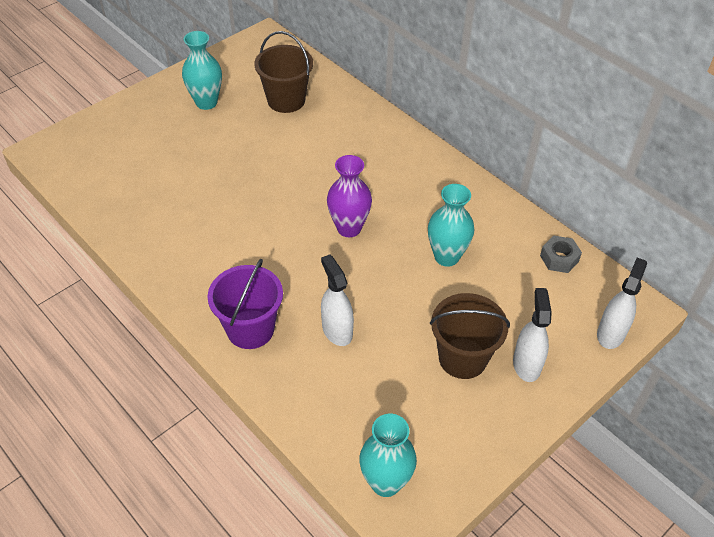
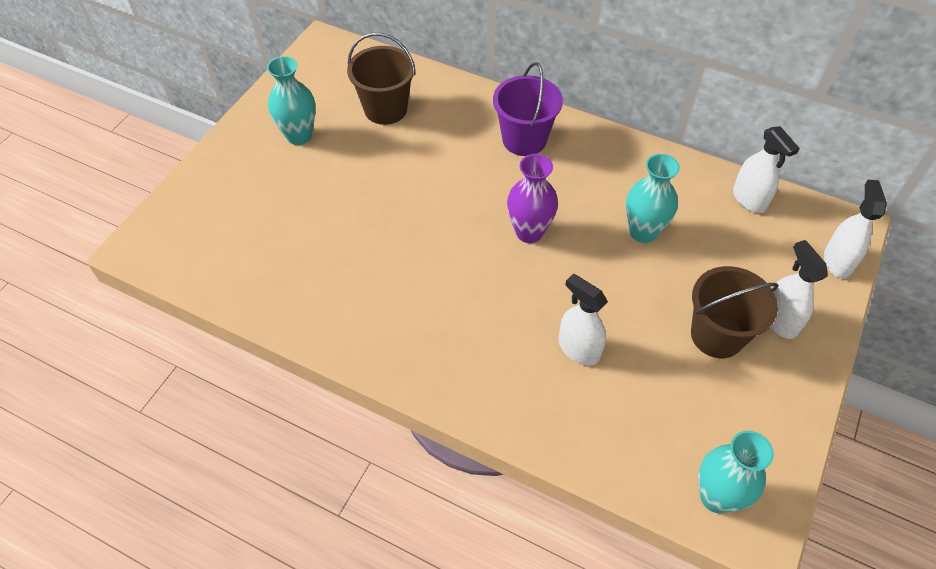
camera: 20 degrees left, 5 degrees up
(250, 329) = (488, 379): purple bucket -> purple bucket (524, 140)
(559, 258) = (749, 199): grey nut -> white spray bottle

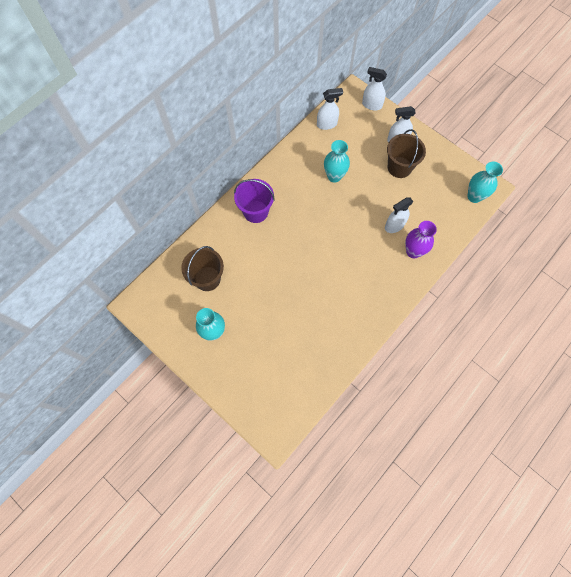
camera: 75 degrees left, 15 degrees up
(529, 232) = (320, 227): purple vase -> purple vase (413, 251)

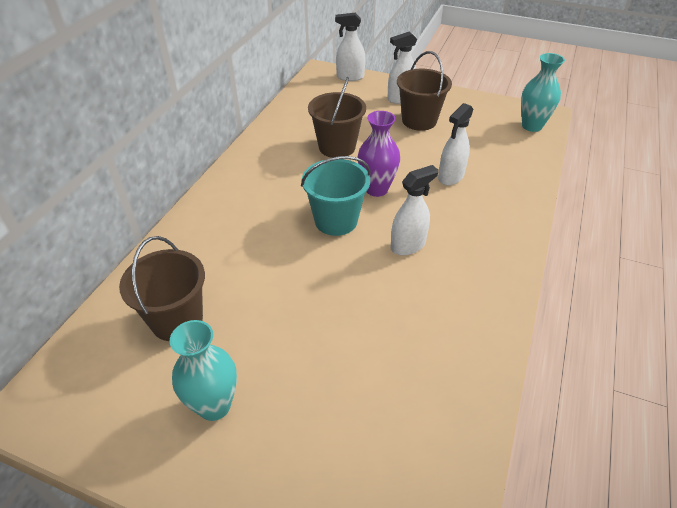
camera: 20 degrees left, 25 degrees down
(255, 211) = (235, 210): purple bucket -> none
(310, 239) = (336, 221): none -> turquoise bucket
(327, 124) = (301, 103): white spray bottle -> white spray bottle (408, 245)
(334, 176) = (337, 147): turquoise vase -> brown bucket
(413, 251) = (496, 197): purple vase -> purple vase (376, 189)

